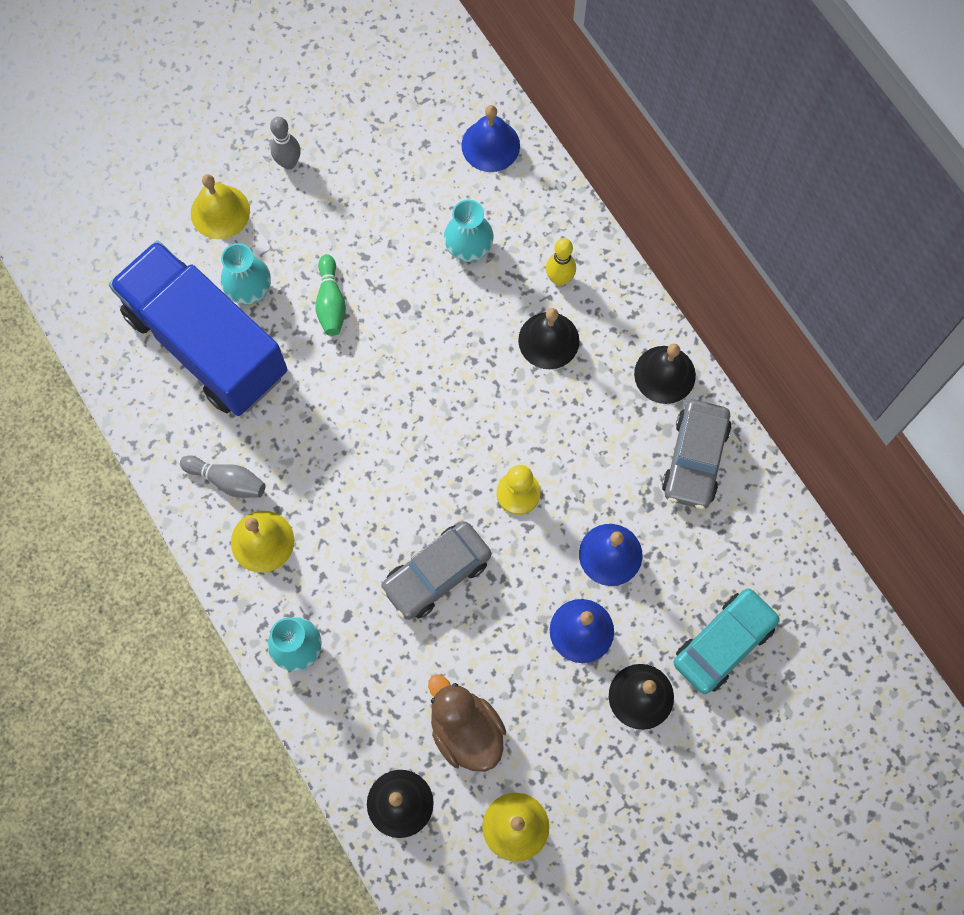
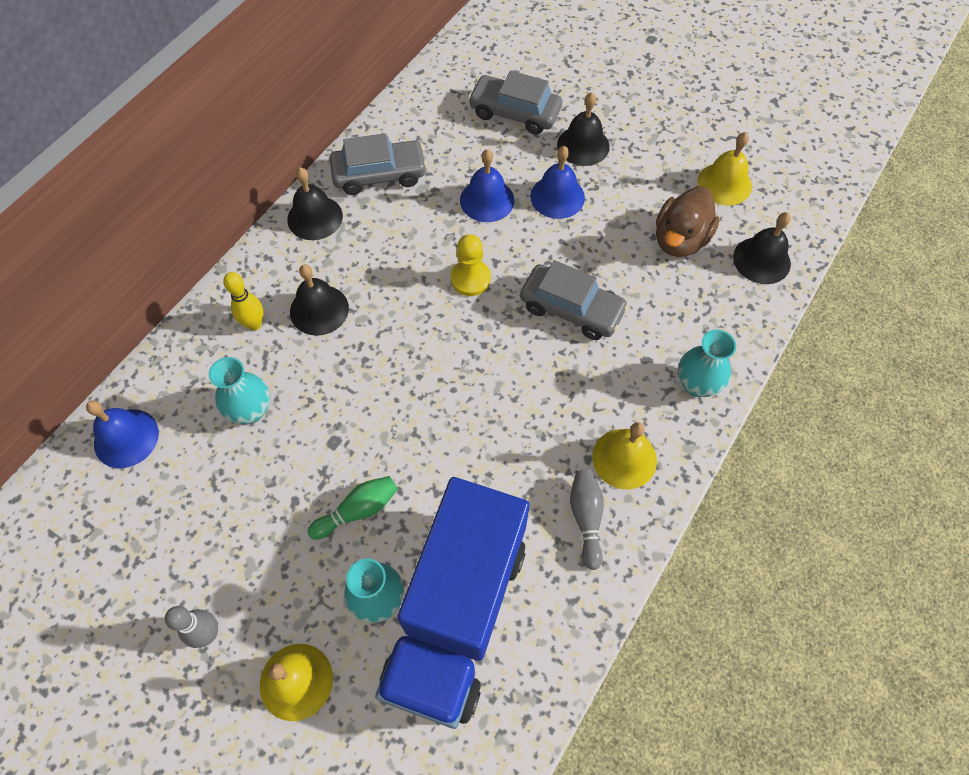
camera: 115 degrees left, 10 degrees down
(724, 643) = (515, 113): turquoise car -> grey car

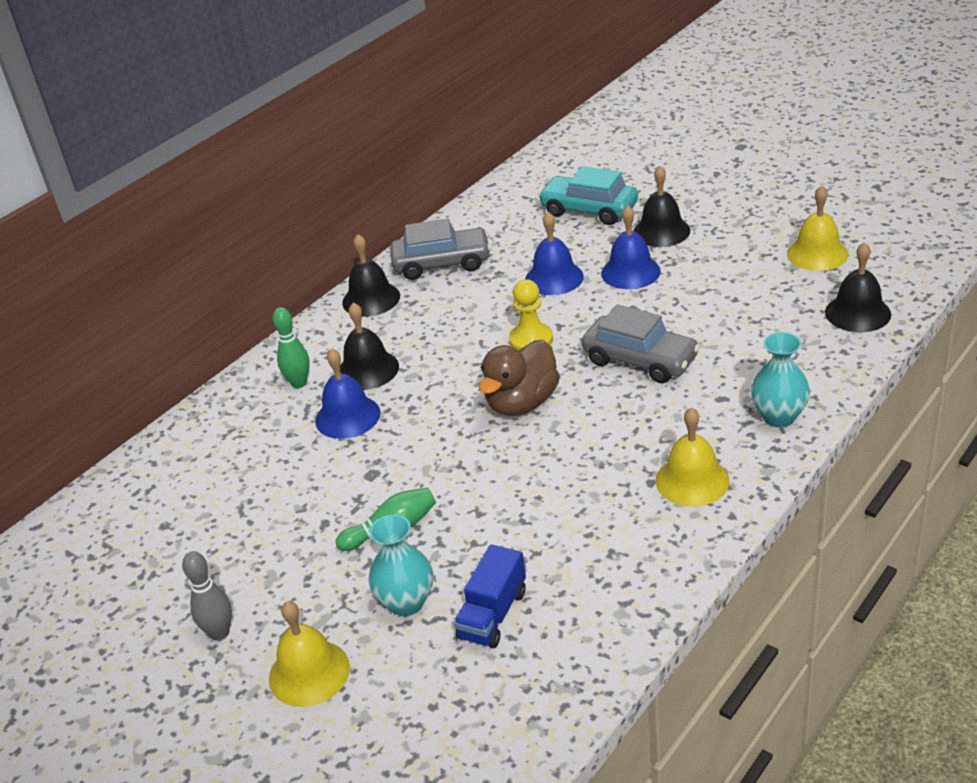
camera: 10 degrees right, 25 degrees down
(126, 438) = (155, 475): blue bell -> blue bell (347, 416)
(250, 410) = (287, 451): turquoise vase -> none
(254, 324) = (299, 383): yellow bowling pin -> green bowling pin
(457, 614) = (493, 614): blue truck -> blue truck, size x0.41
(515, 113) = (589, 210): grey car -> turquoise car
(586, 518) = (645, 532): grey bowling pin -> none
(680, 240) = (765, 300): brown duck -> brown duck (522, 403)

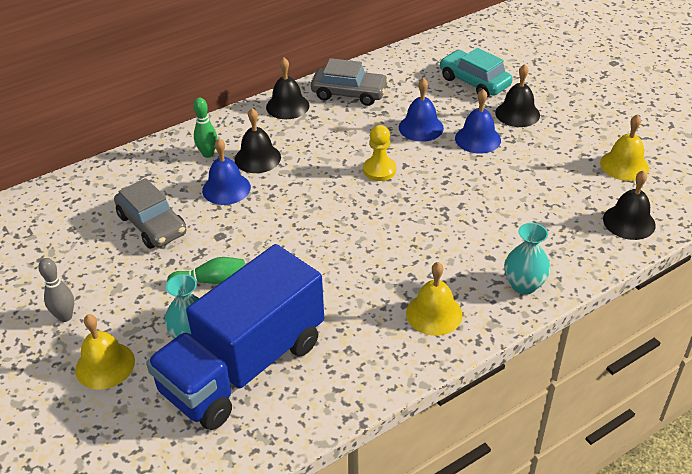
camera: 15 degrees right, 5 degrees up
(493, 614) = (244, 366): blue truck -> blue truck, size x2.44
(522, 403) = (347, 216): brown duck -> none
(640, 360) = (447, 209): grey car -> grey car (152, 224)

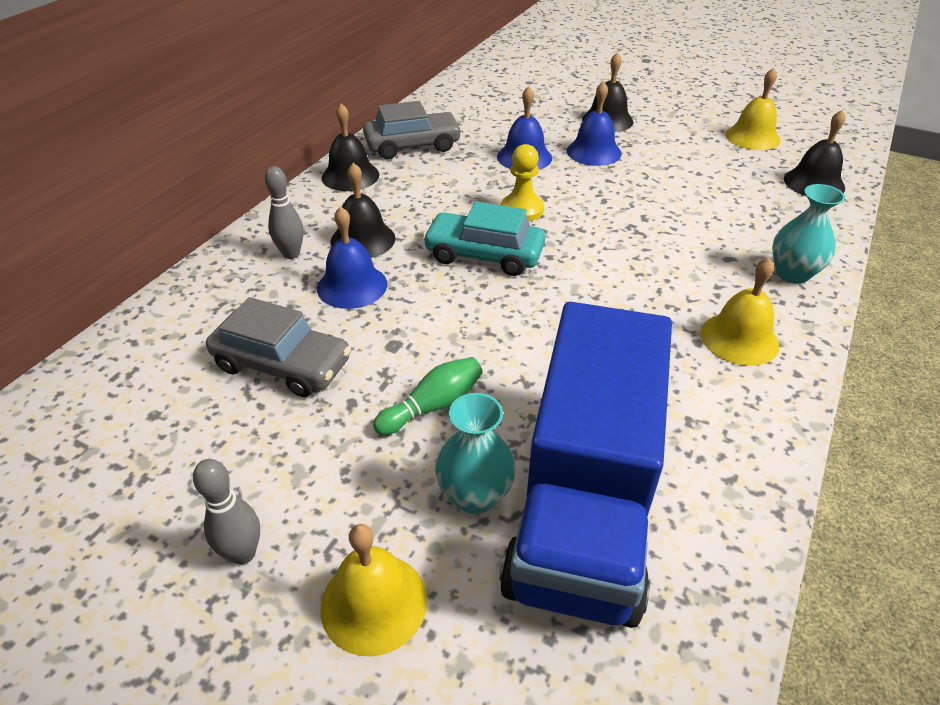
camera: 30 degrees left, 0 degrees up
(208, 154) = (291, 254): green bowling pin -> grey bowling pin
(474, 82) = (536, 104): turquoise car -> turquoise car (484, 255)

